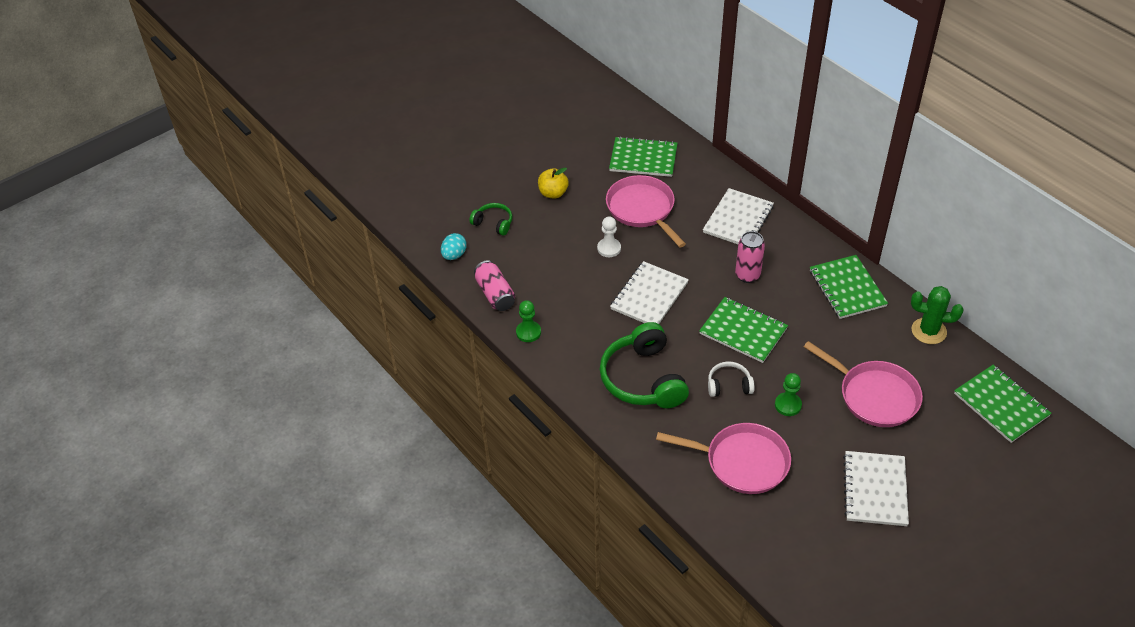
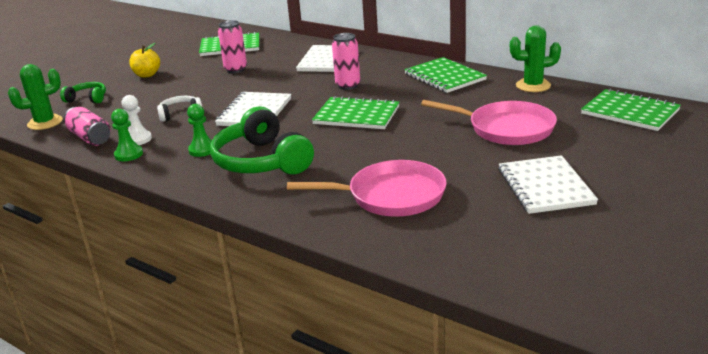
camera: 15 degrees left, 20 degrees down
(454, 255) = (45, 123): turquoise egg -> green cactus
(609, 248) = (207, 93): white pawn -> white pawn (138, 139)
(642, 209) = (235, 69): pink pan -> pink can
(729, 385) = (355, 149): white headphones -> white headphones (180, 114)
(788, 405) = (422, 150): green pawn -> green pawn (202, 150)

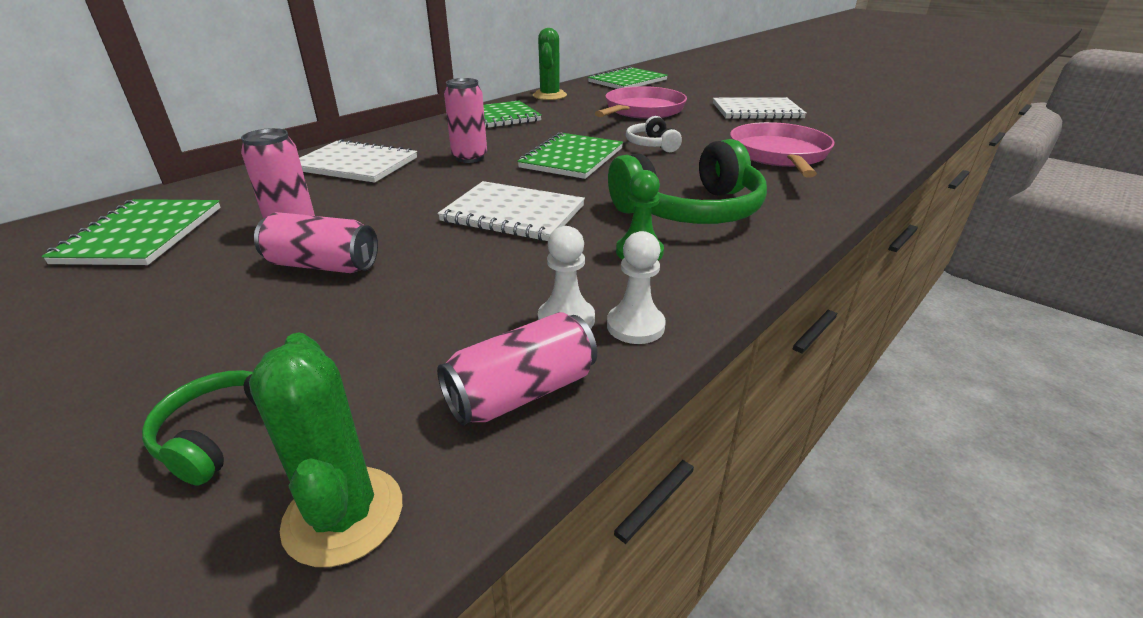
camera: 85 degrees left, 5 degrees up
(128, 154) = (635, 326): green pawn -> white pawn
(147, 75) = (165, 334): yellow apple -> none
(180, 114) = (469, 277): white headphones -> white headphones (652, 145)
(197, 84) = (323, 265): none -> pink can

